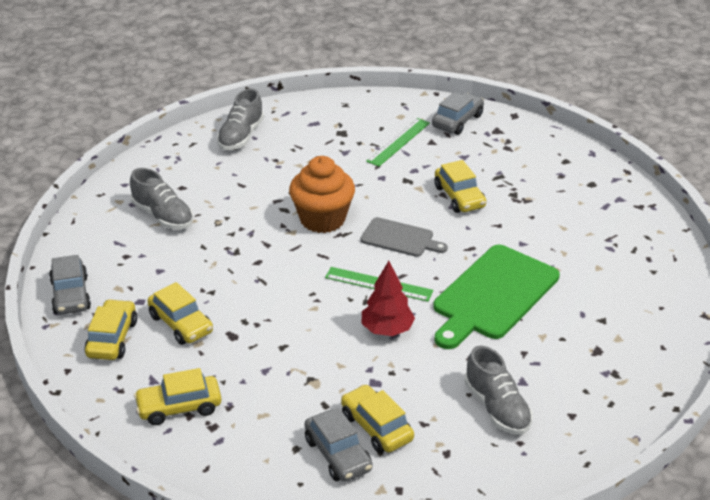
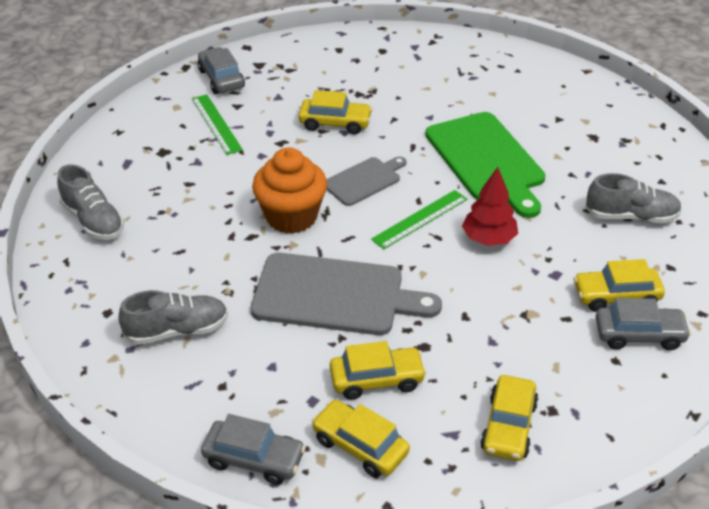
camera: 60 degrees left, 5 degrees up
(253, 272) = (335, 295): none -> grey cutting board

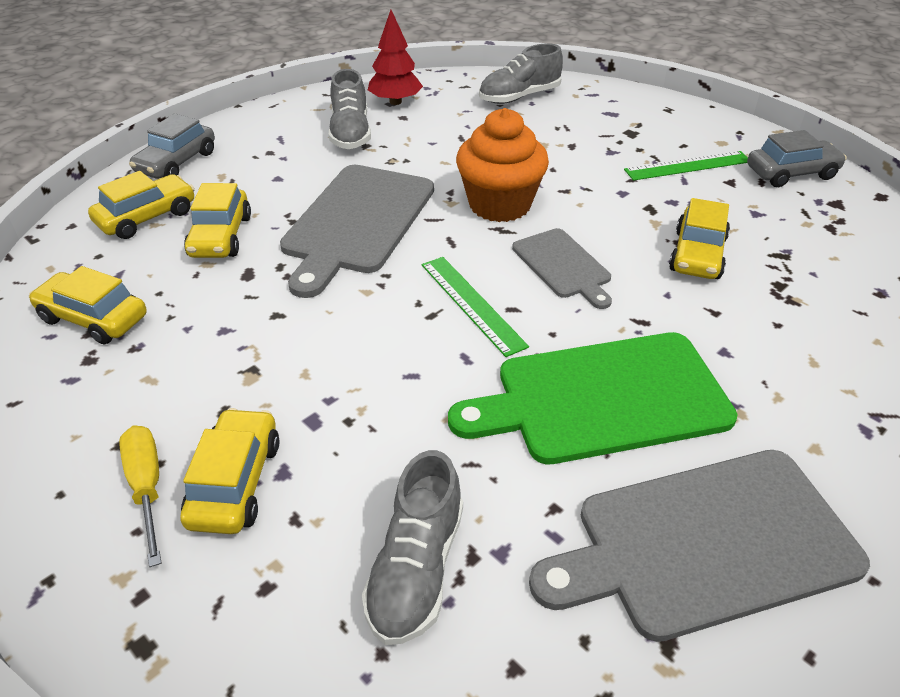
camera: 100 degrees right, 0 degrees up
(488, 239) = (412, 363): red tree -> red tree (395, 102)
(568, 128) = (706, 543): none -> grey cutting board
(639, 335) = (147, 487): grey car -> yellow screwdriver

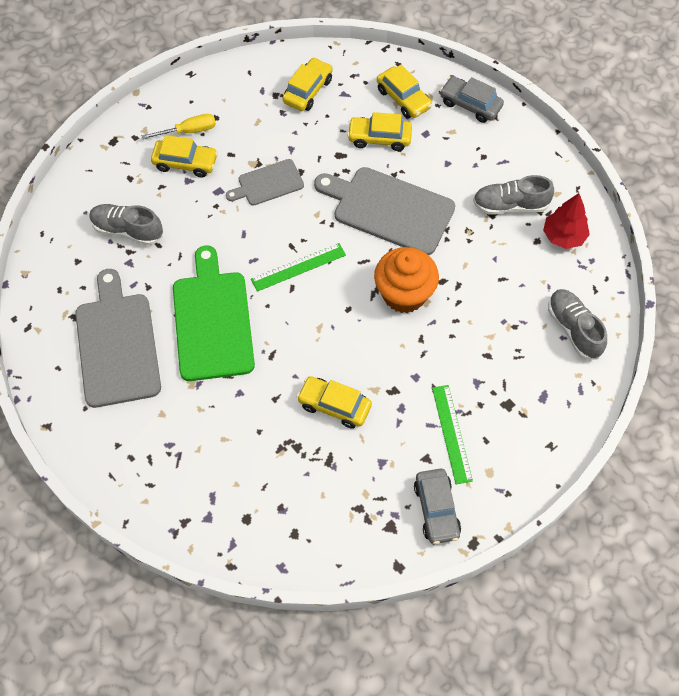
camera: 95 degrees right, 20 degrees up
(563, 266) = (330, 322): grey cutting board -> grey cutting board (268, 184)

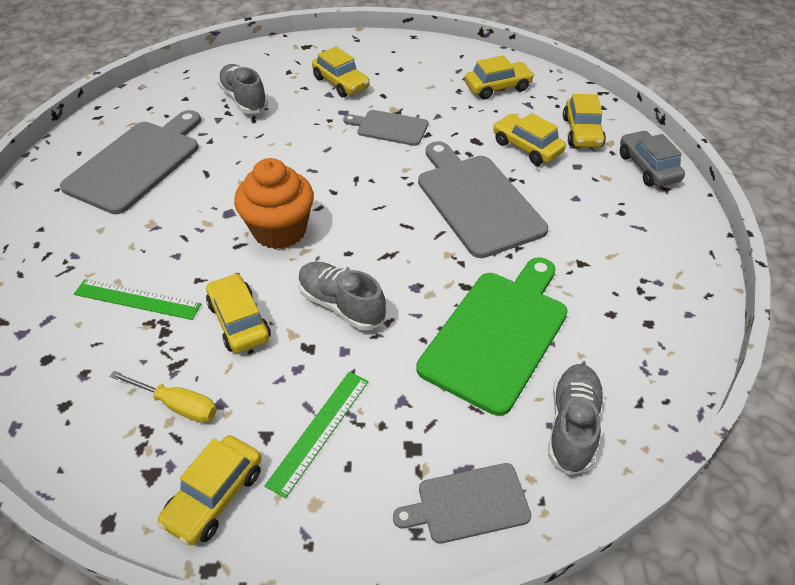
camera: 40 degrees right, 15 degrees down
(189, 131) = (368, 66): yellow screwdriver -> yellow screwdriver (177, 405)
(212, 320) = (225, 191): green cutting board -> green cutting board (497, 334)
(298, 267) = (343, 196): green ruler -> green ruler (137, 299)
(404, 294) = (415, 274): orange cupcake -> orange cupcake (279, 231)
(436, 509) = (215, 496): grey car -> yellow car
(510, 205) = (610, 266): grey shoe -> grey shoe (341, 305)
(561, 412) = (468, 504): none -> grey cutting board
(563, 236) = (648, 328): red tree -> none

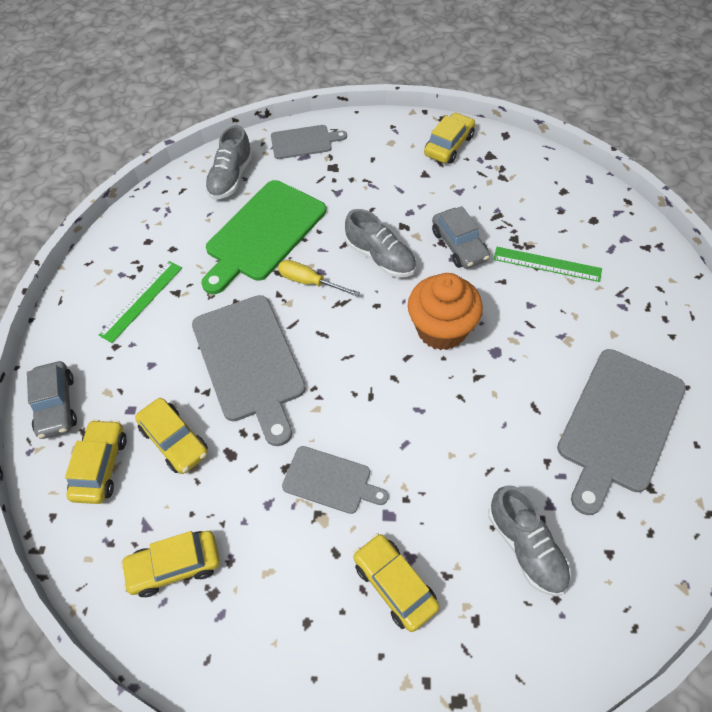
camera: 175 degrees left, 10 degrees up
(177, 405) = (487, 190): yellow screwdriver -> yellow screwdriver (309, 282)
(239, 321) = (459, 245): yellow car -> grey car
(319, 431) = (391, 176): green ruler -> green ruler (141, 300)

